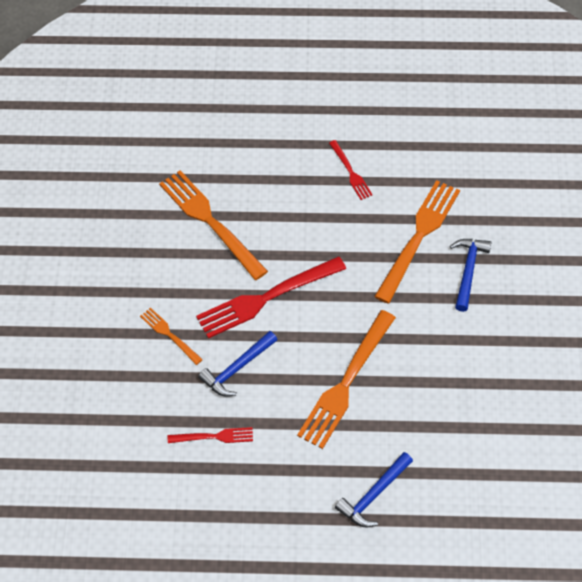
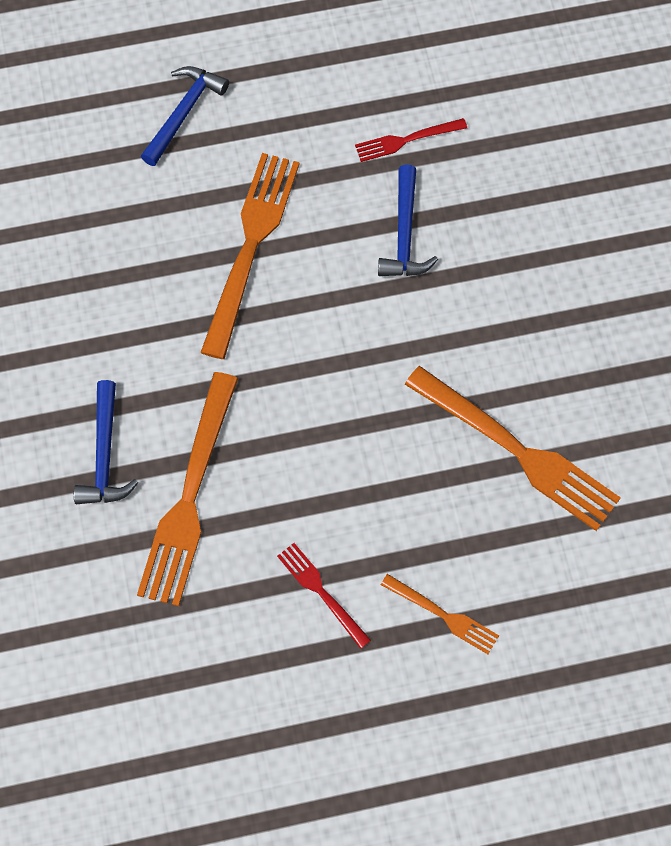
camera: 165 degrees right, 10 degrees up
(169, 334) = (514, 261): orange fork -> orange fork (444, 615)
(237, 369) = (404, 234): blue hammer -> blue hammer turned 150 degrees clockwise
(265, 299) = (395, 344): red fork -> none

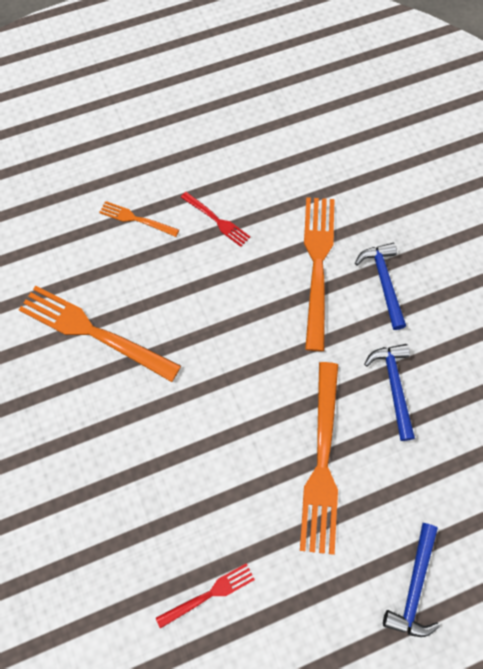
camera: 170 degrees right, 0 degrees up
(404, 234) = (198, 496): blue hammer -> blue hammer (393, 386)

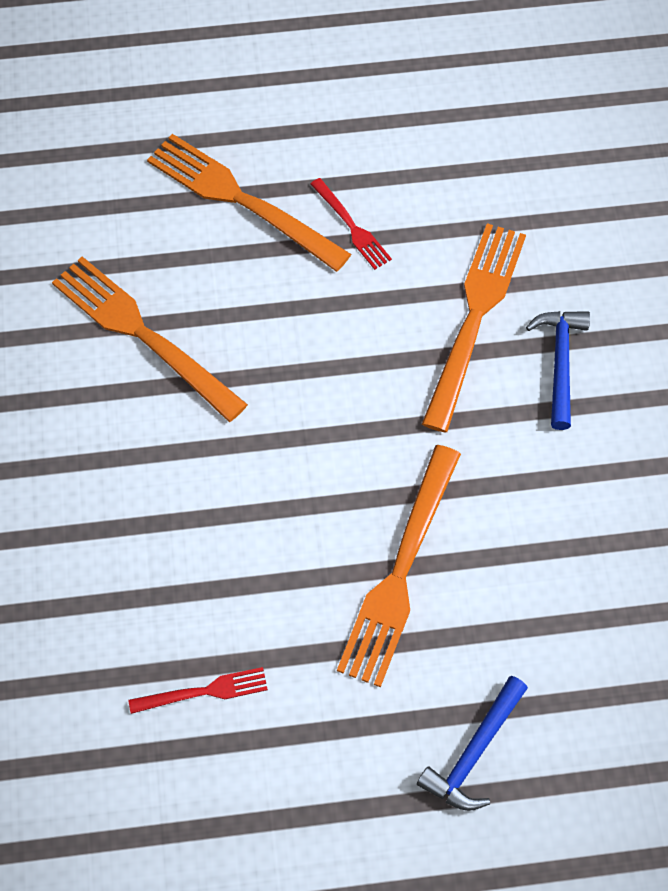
camera: 15 degrees right, 5 degrees down
(135, 219) = (240, 199): orange fork -> orange fork, size x1.97
(393, 386) = (529, 501): blue hammer -> none

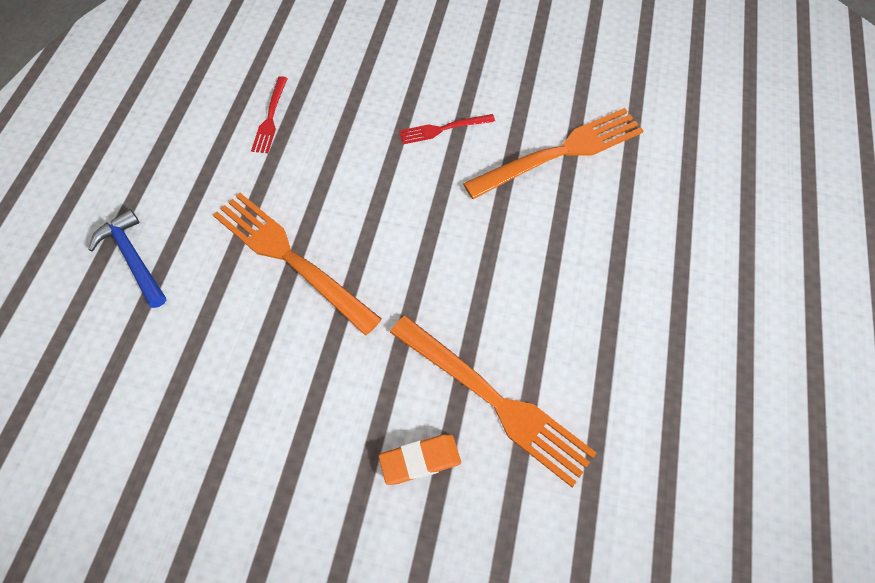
camera: 110 degrees right, 0 degrees up
(240, 199) = (675, 252): orange fork -> none
(352, 227) = (624, 331): red fork -> red fork (442, 129)
(560, 363) = (420, 460): blue hammer -> orange eraser

